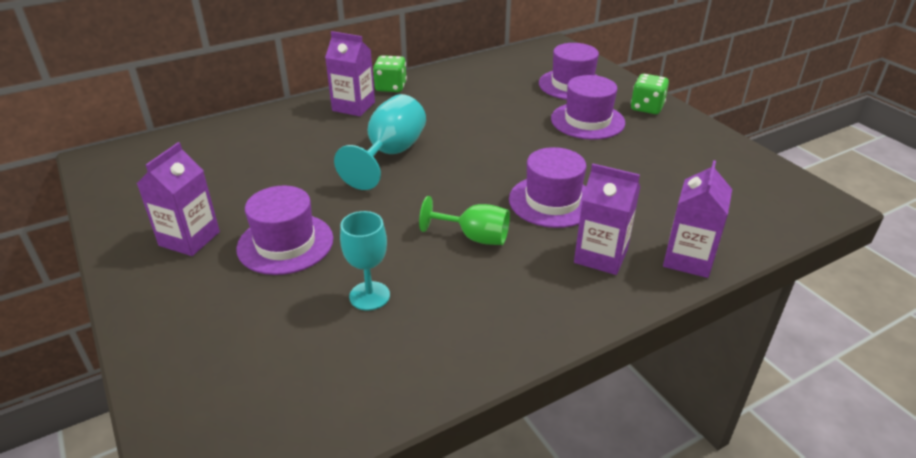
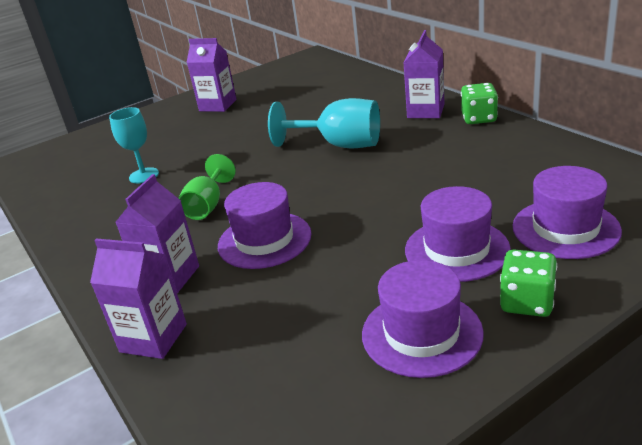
camera: 90 degrees right, 5 degrees down
(285, 243) = (209, 134): purple hat -> purple hat (421, 333)

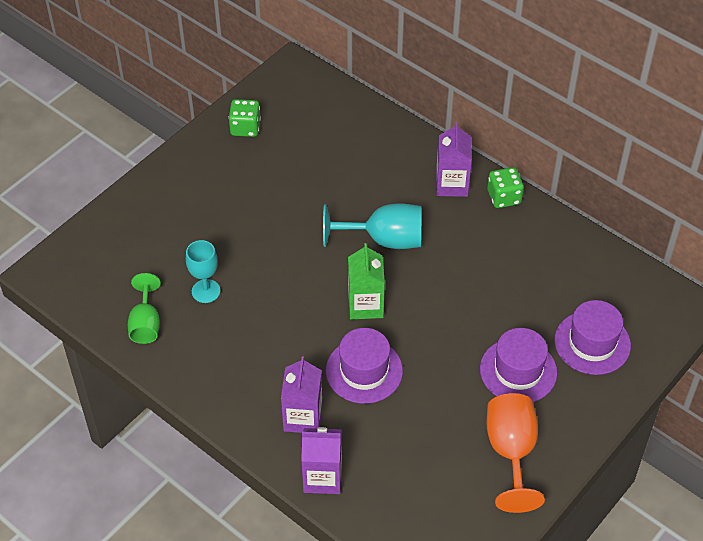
camera: 20 degrees left, 20 degrees up
(207, 206) = (293, 331): green goblet -> green goblet (145, 324)
(218, 105) = (225, 169): purple carton -> none
(295, 189) = (365, 305): none -> green carton
(421, 333) = (511, 452): purple hat -> orange goblet
(527, 302) = (574, 418): green dice -> green dice (245, 128)

